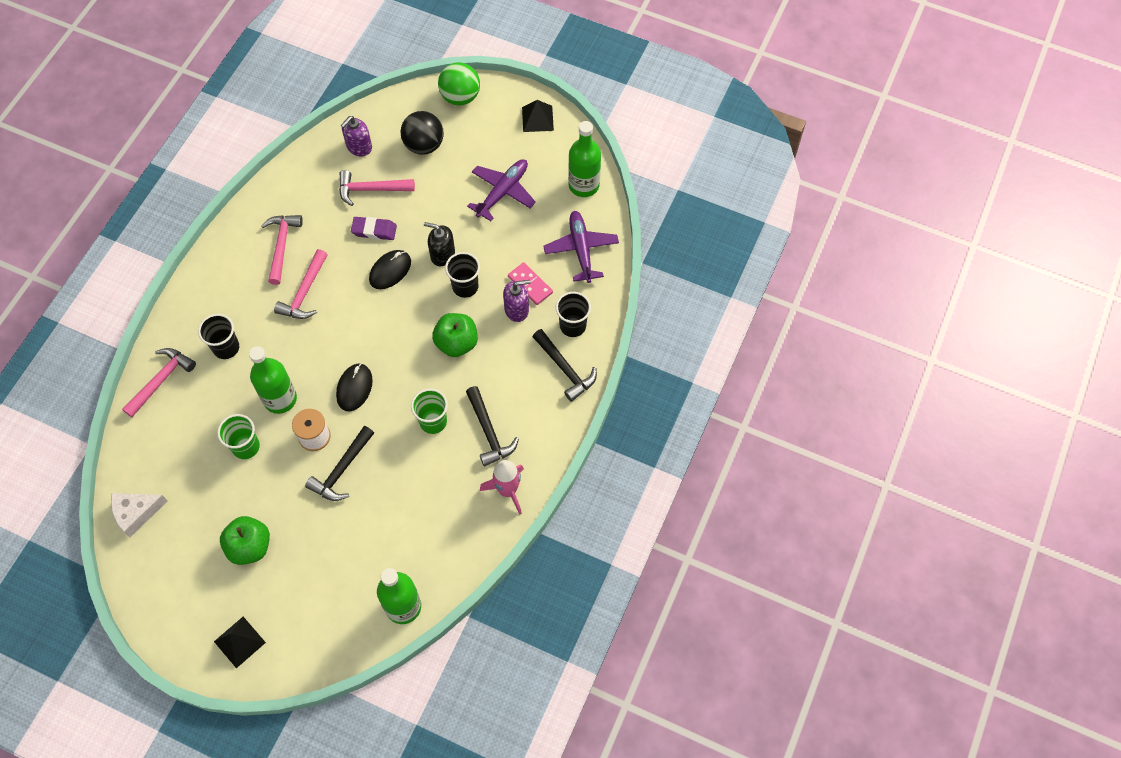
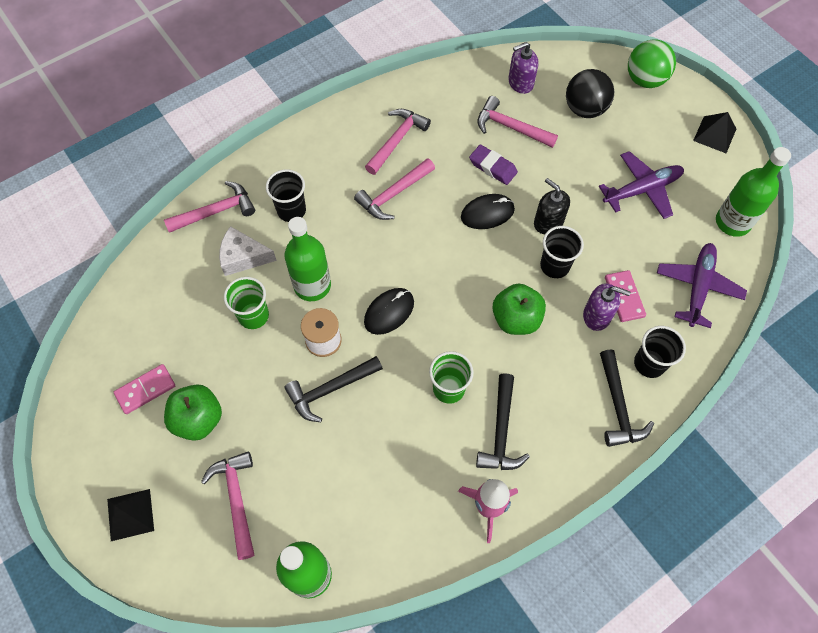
camera: 30 degrees right, 0 degrees up
(136, 513) = (117, 326): white cheese -> white cheese (243, 257)
(192, 548) = (145, 390): none -> pink domino
(316, 586) = (236, 499): none -> pink hammer

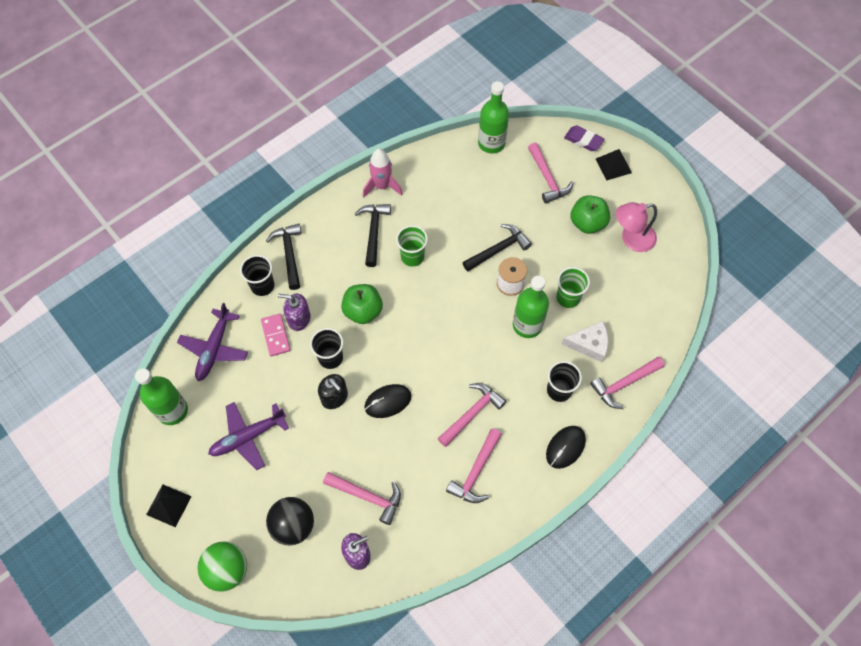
camera: 175 degrees right, 0 degrees up
(145, 390) = (631, 239): pink domino -> pink lamp
(389, 312) = (463, 309): black mouse -> black mouse (565, 447)
(493, 167) = (384, 449): purple eraser -> purple eraser (583, 140)

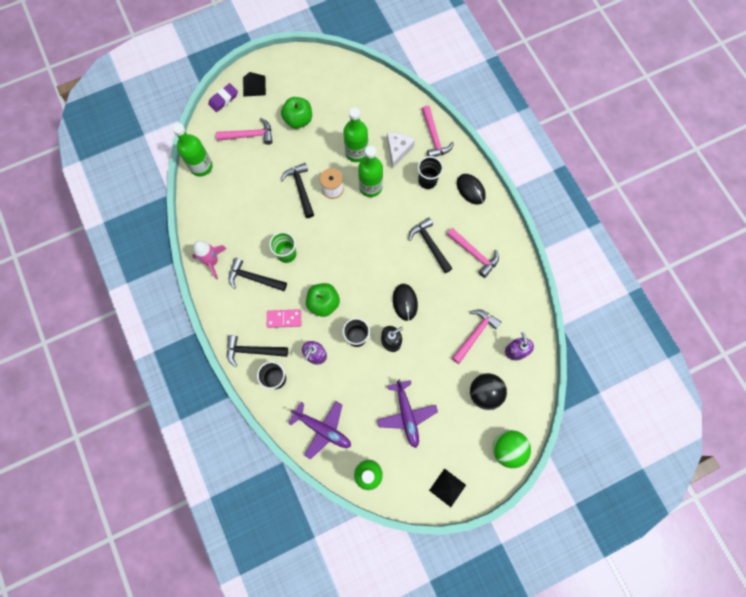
camera: 75 degrees left, 10 degrees up
(276, 335) = (325, 376): pink domino -> pink domino (284, 318)
(472, 413) = (429, 244): pink hammer -> black hammer
(568, 297) = (356, 152): green cup -> green bottle
(631, 239) = (321, 95): pink lamp -> none

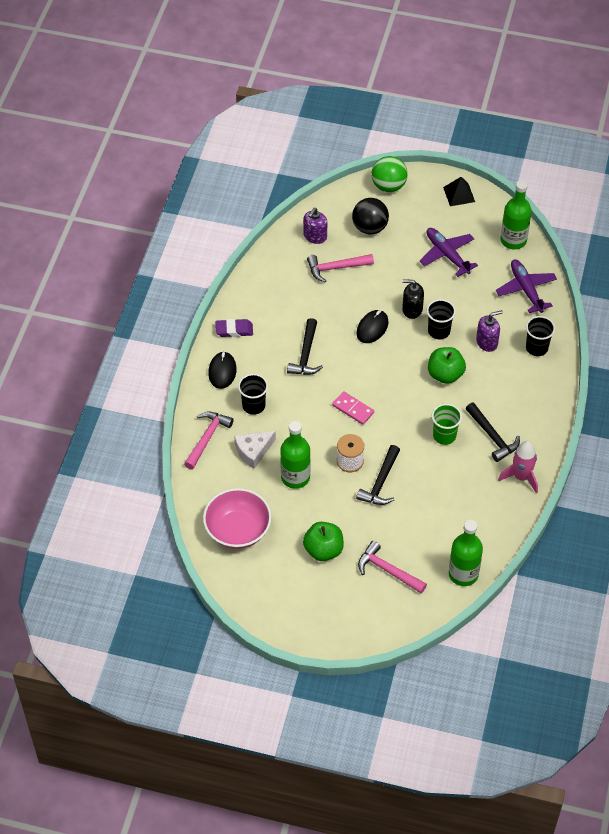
camera: 140 degrees left, 20 degrees down
(223, 99) = (383, 629): purple eraser -> purple eraser (234, 330)
(253, 351) = (540, 381): black hammer -> none
(254, 86) = (338, 620): black pyramid -> none
(284, 318) = (491, 386): pink domino -> pink domino (353, 409)
(359, 95) = (238, 530): none -> pink bowl
(370, 187) = (312, 437): green bottle -> none
(406, 414) = (447, 255): purple plane -> purple plane turned 60 degrees counterclockwise
(474, 254) = (274, 322): pink hammer -> none

